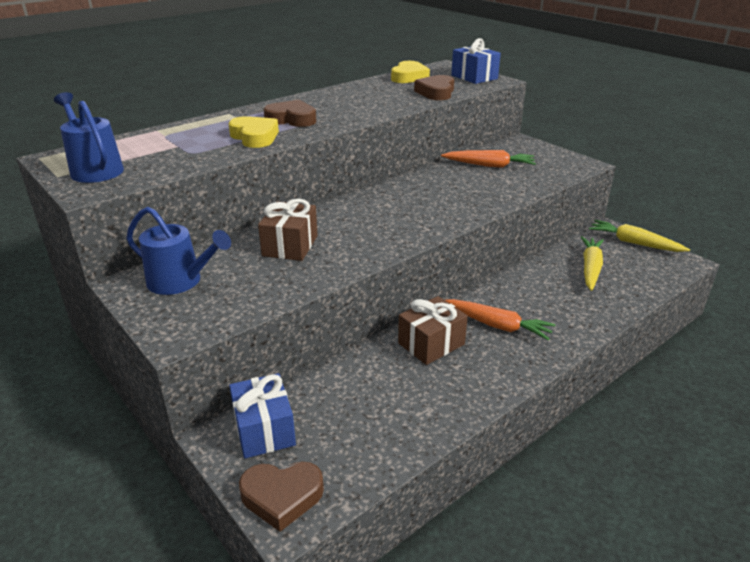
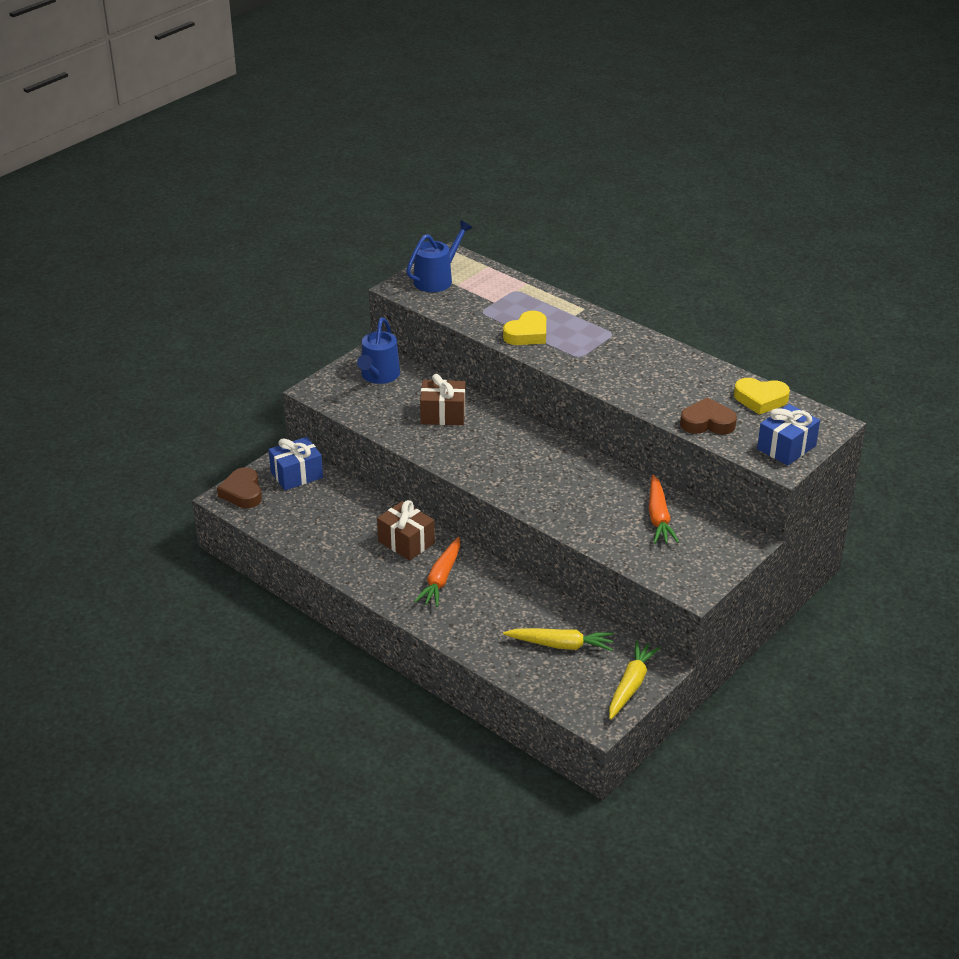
camera: 80 degrees right, 5 degrees up
(291, 119) = (580, 345): brown heart -> none

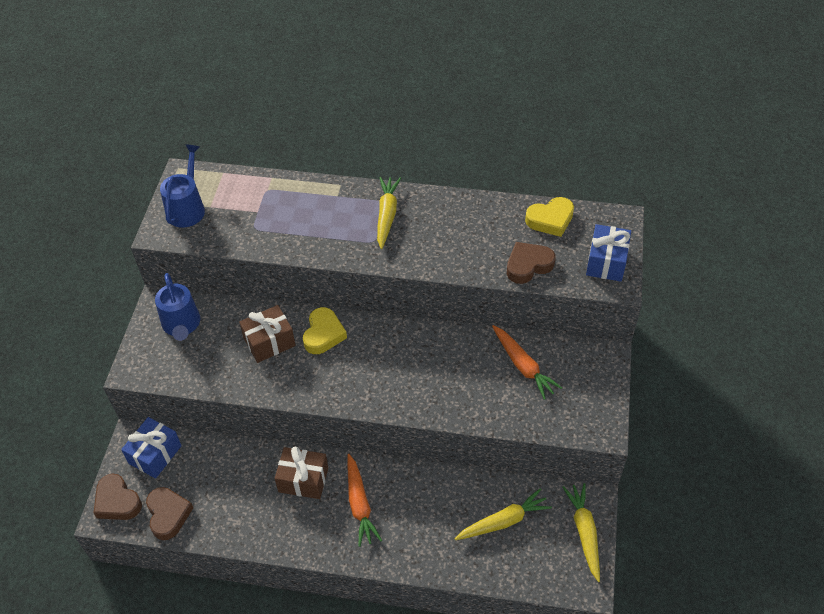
camera: 30 degrees left, 15 degrees up
(275, 518) = (168, 514): none -> brown heart
(527, 334) = (312, 236): yellow heart -> yellow heart (323, 334)
(607, 343) = (387, 215): none -> yellow carrot

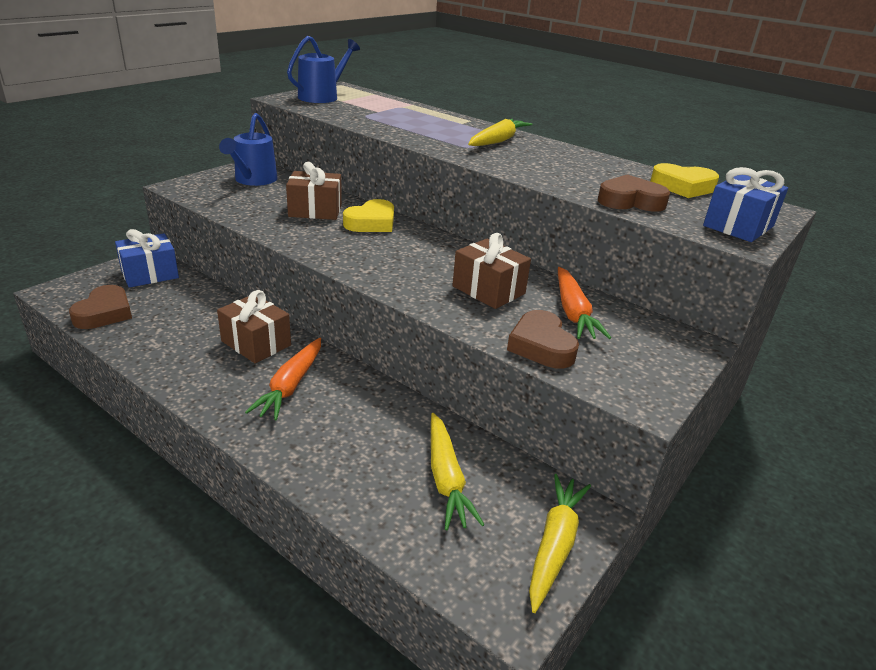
camera: 25 degrees right, 20 degrees down
(117, 501) = (78, 287): brown heart -> brown heart (541, 346)
(458, 372) = (488, 290): none -> brown gift
(503, 521) = (446, 478): yellow carrot -> yellow carrot turned 75 degrees clockwise

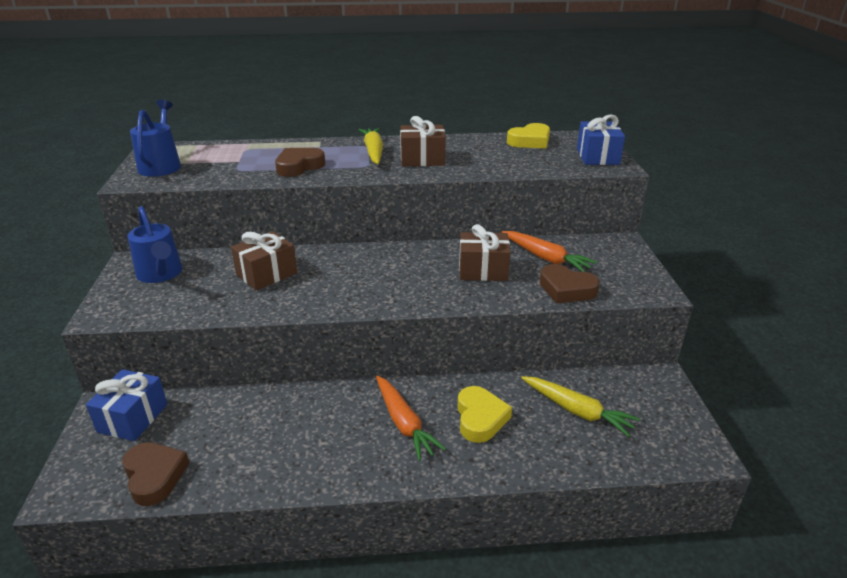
camera: 40 degrees left, 0 degrees up
(256, 343) = (328, 412): brown gift -> brown gift (422, 159)
(371, 223) = (326, 262): yellow heart -> yellow heart (480, 418)
(554, 545) = (670, 405): yellow carrot -> none
(630, 201) = (527, 164): brown heart -> brown heart (299, 166)

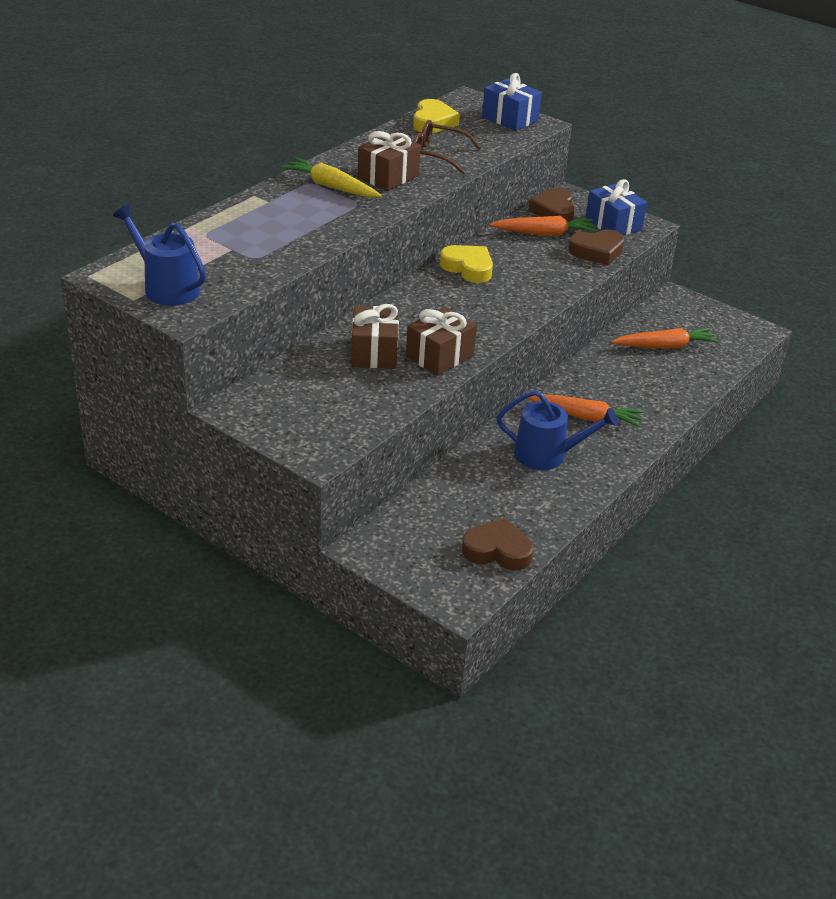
camera: 50 degrees left, 5 degrees up
(133, 418) = (403, 536): blue gift -> blue gift (613, 224)
(160, 274) = (285, 401): blue watering can -> blue watering can (547, 455)
(299, 166) = (302, 230): brown heart -> brown heart (554, 211)
(480, 418) = (622, 385): yellow heart -> yellow heart (468, 268)
(483, 270) = (521, 265): brown gift -> brown gift (440, 356)
(487, 159) = (437, 155): none -> brown glasses
(577, 411) = (665, 346): yellow carrot -> orange carrot

